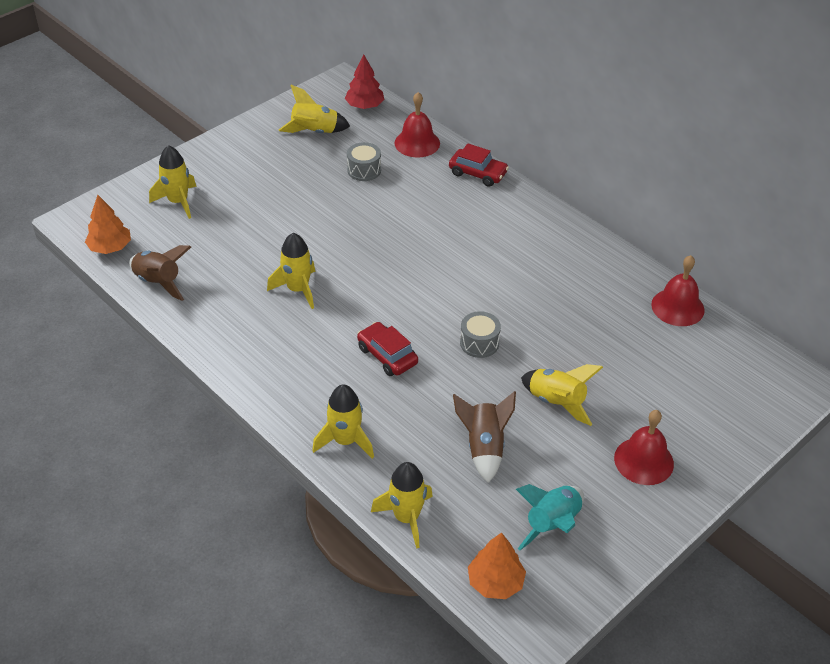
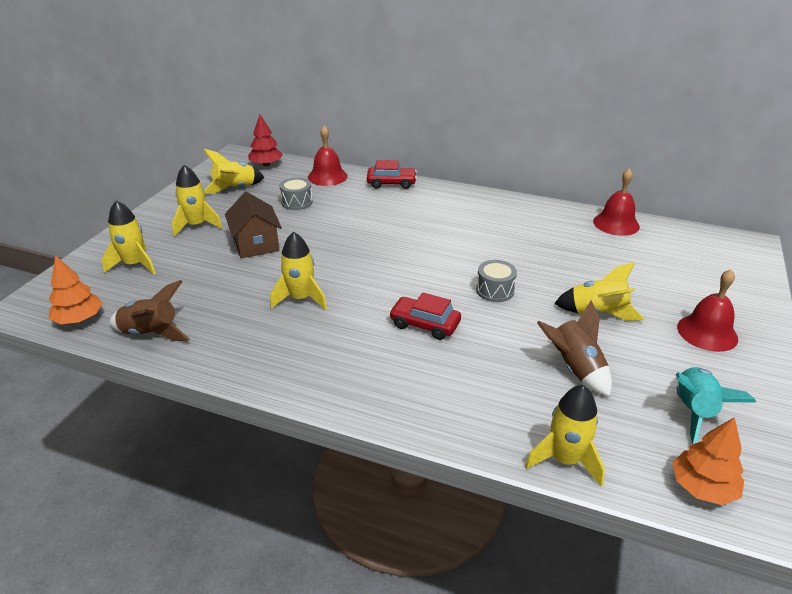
camera: 25 degrees left, 10 degrees down
(295, 212) = (256, 244): none -> brown house
(345, 441) = (445, 410): yellow rocket -> yellow rocket (196, 225)

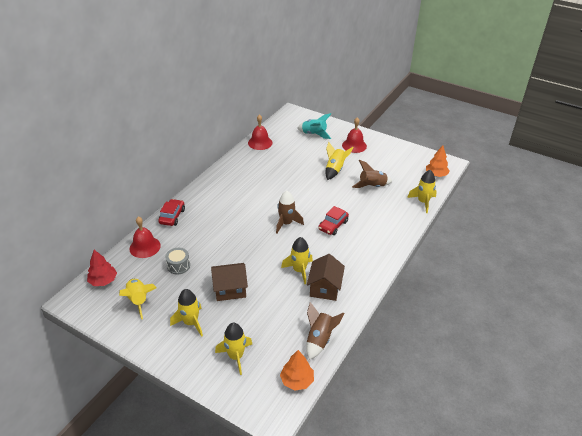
camera: 80 degrees left, 5 degrees up
(263, 329) = (325, 287): none -> brown house
(411, 274) = (286, 223): none -> brown rocket
(495, 290) = (309, 196): grey drum -> none
(694, 411) = (400, 164): turquoise rocket -> turquoise rocket (314, 134)

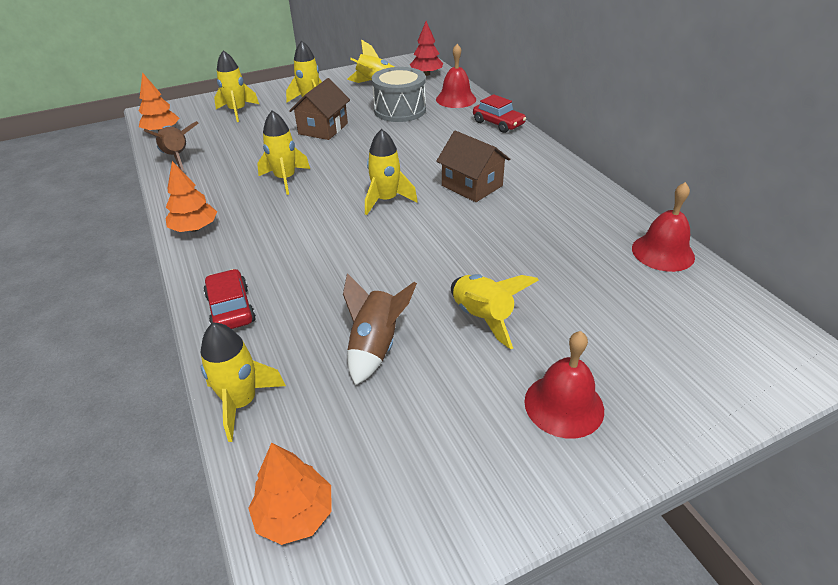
camera: 125 degrees right, 0 degrees up
(178, 266) = (400, 110): grey drum -> grey drum, size x1.73
(286, 223) = (386, 200): brown rocket -> yellow rocket
(314, 134) = (663, 351): turquoise rocket -> none
(325, 287) = (232, 187): brown house -> brown house (472, 186)
(333, 225) = (329, 242): red car -> red car (231, 309)
(368, 276) = (194, 228): none -> orange tree

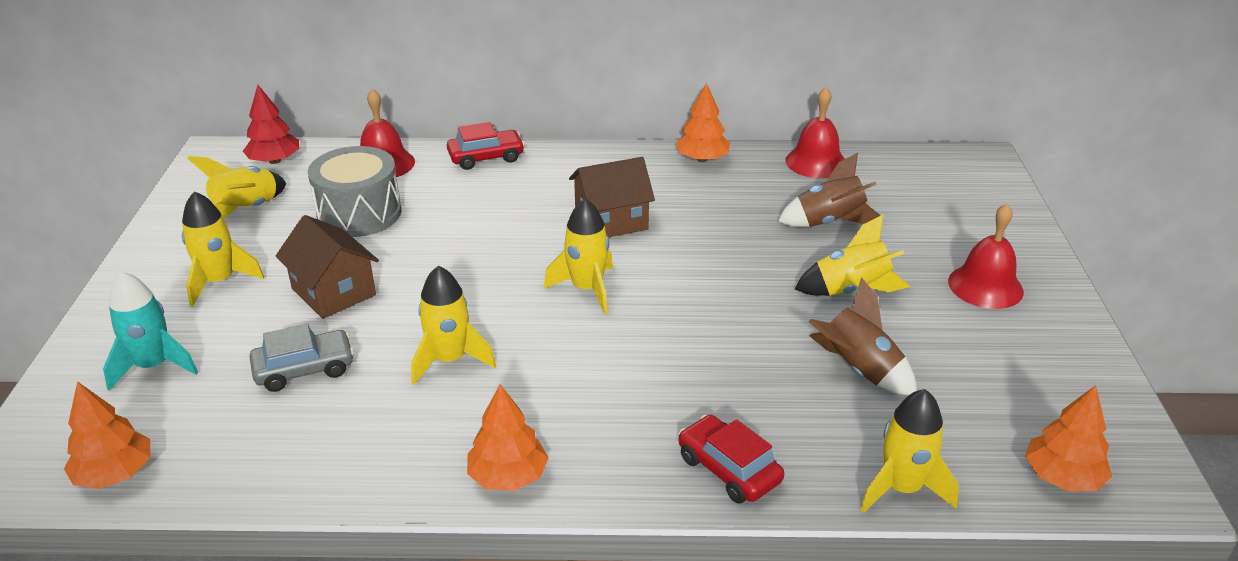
camera: 65 degrees left, 5 degrees down
(177, 157) = (250, 466): brown rocket -> brown rocket (829, 222)
(231, 309) = (728, 469): red car -> red car turned 45 degrees clockwise
(237, 111) = (154, 366): yellow rocket -> turquoise rocket
(254, 144) = (304, 369): none -> grey car
(596, 197) = (702, 159): none -> orange tree

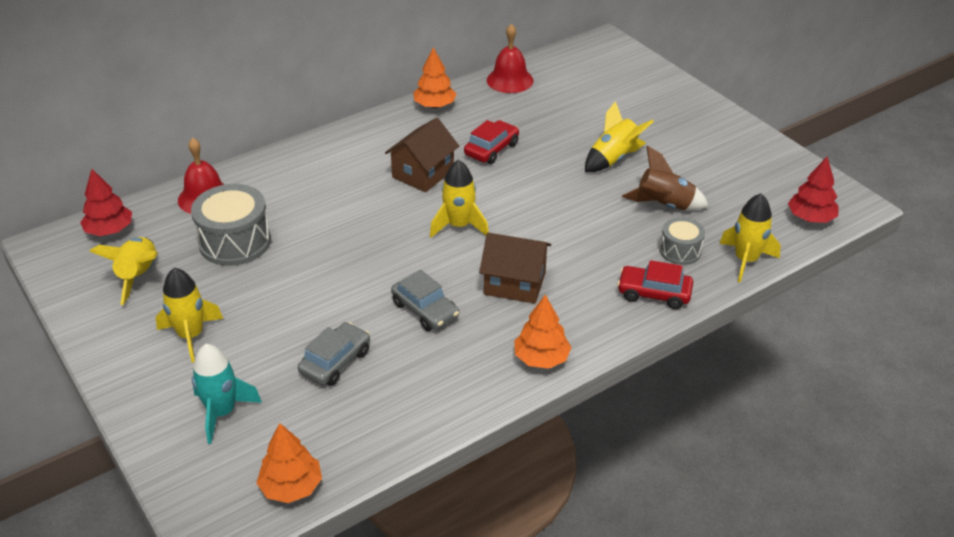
camera: 35 degrees left, 5 degrees up
(333, 292) = (289, 304): brown house -> brown house (515, 283)
(450, 360) = (425, 310): yellow rocket -> grey car
(486, 157) = (280, 162): red car -> red car (491, 149)
(821, 434) = (680, 251): none -> grey drum
(829, 222) = (559, 119): brown rocket -> none
(985, 286) = (681, 125): red bell -> none
(1062, 477) = (810, 218): orange tree -> red tree

